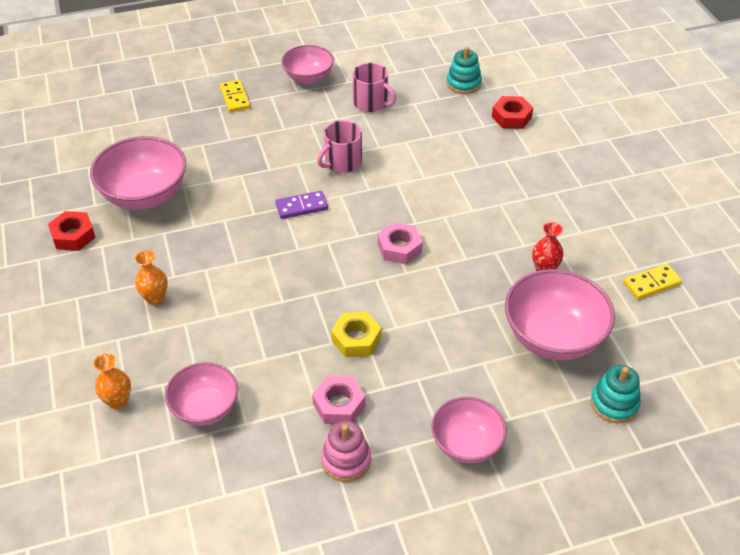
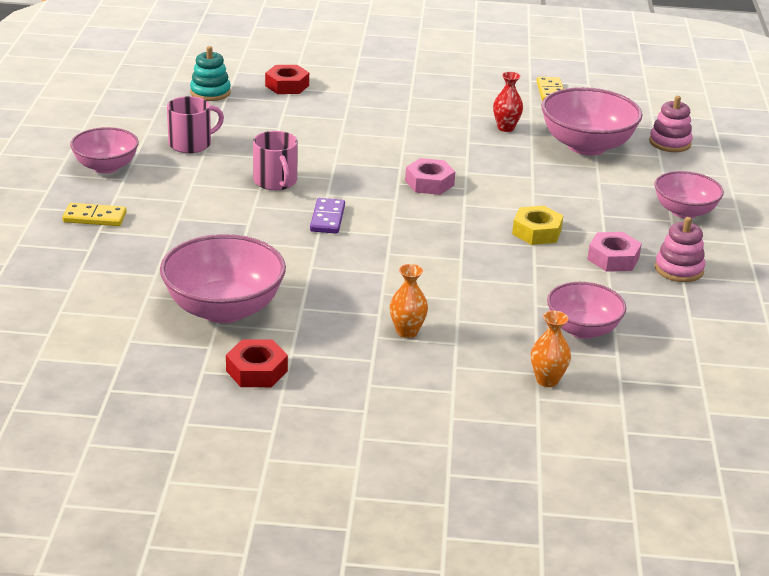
camera: 70 degrees left, 15 degrees down
(614, 403) = (670, 143): turquoise stacking toy -> pink stacking toy

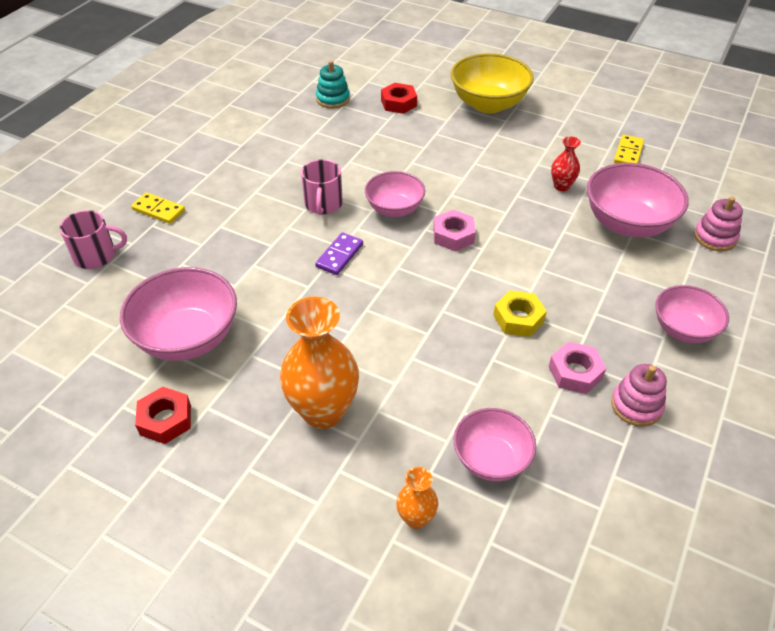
camera: 25 degrees right, 15 degrees up
(106, 167) = (203, 159): pink bowl -> pink bowl (394, 209)
(191, 144) = (283, 149): pink mug -> pink mug (96, 256)
(384, 73) = (488, 104): none -> yellow bowl
(407, 332) = (323, 411): orange vase -> orange vase, size x2.04

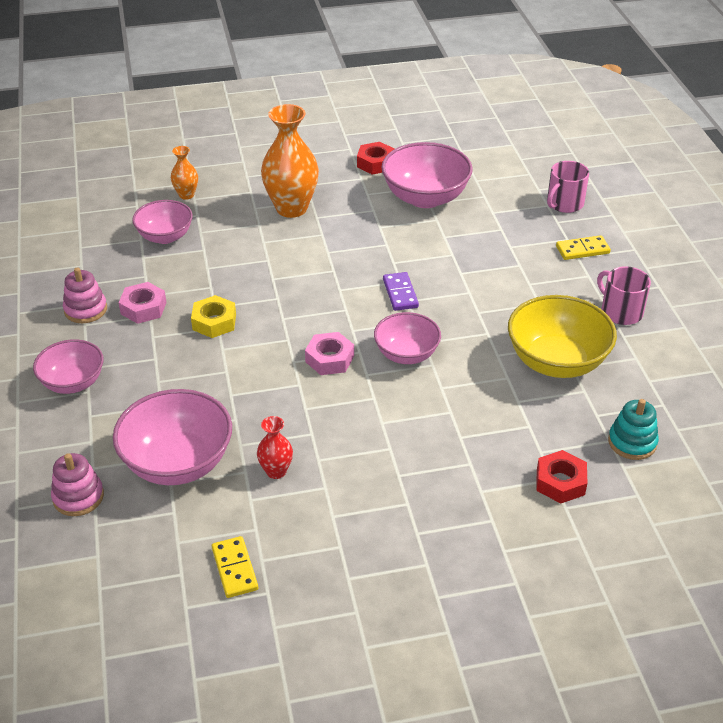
camera: 140 degrees right, 5 degrees down
(323, 204) = (470, 325): pink mug -> pink mug (621, 311)
(488, 104) = (463, 548): yellow bowl -> yellow bowl (556, 361)

